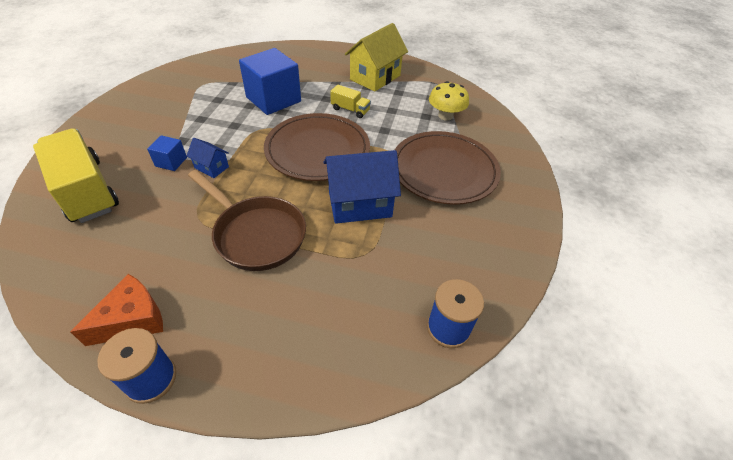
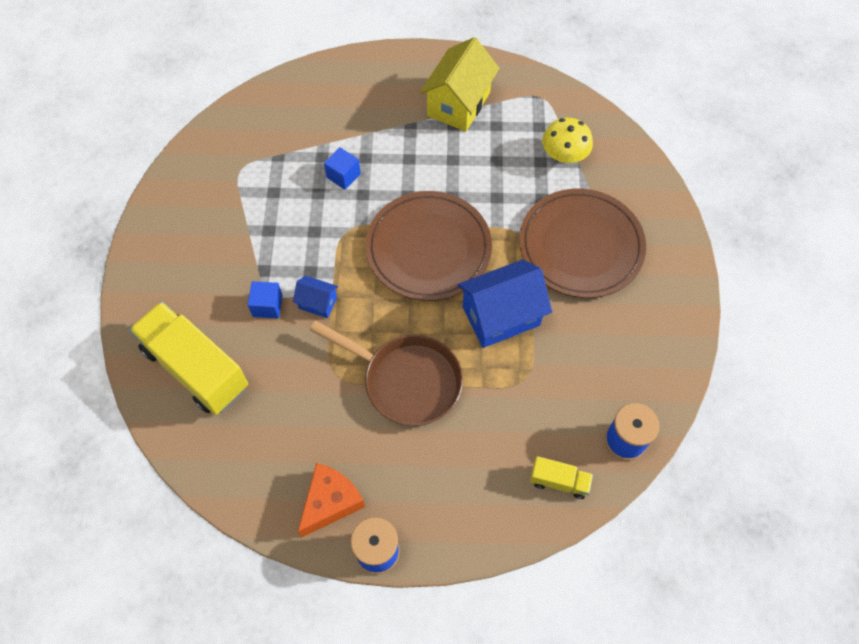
camera: 10 degrees left, 15 degrees up
(273, 99) = (343, 175): blue cube -> blue cube, size x0.47
(350, 110) = (445, 172): yellow truck -> yellow truck (559, 481)

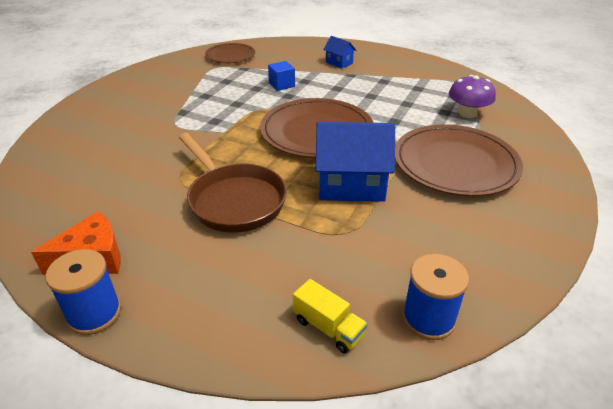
camera: 25 degrees right, 25 degrees down
(196, 368) = (82, 145): yellow truck -> none
(243, 136) = (230, 56): none -> brown plate
(267, 306) = (167, 129): blue cube -> none
(318, 303) = (204, 137): blue house -> blue house (339, 63)
(458, 104) = (394, 73): yellow house -> none
(564, 156) = (467, 113): yellow mushroom -> purple mushroom

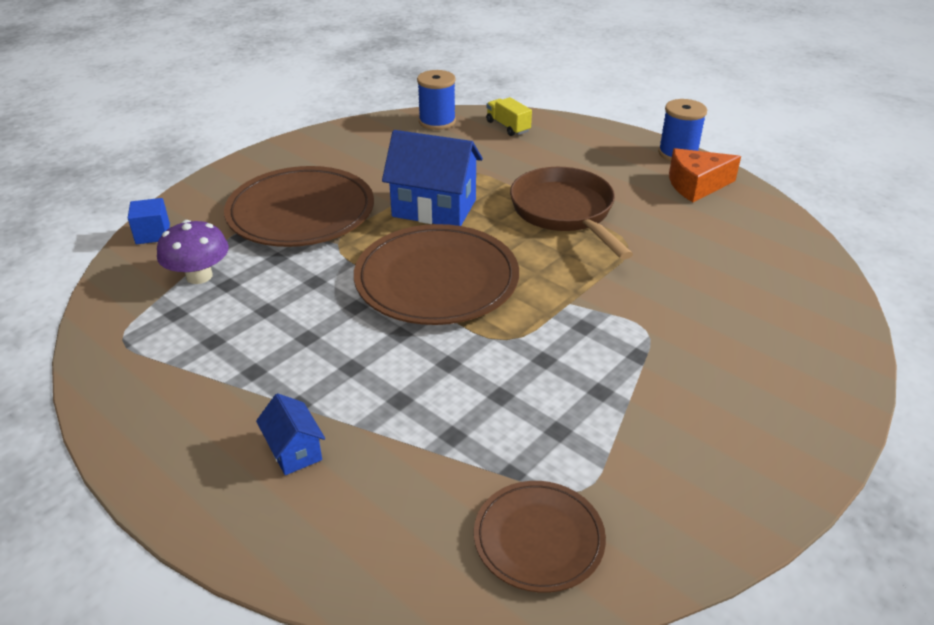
camera: 165 degrees left, 0 degrees up
(282, 85) = (449, 396): blue cube -> blue cube (153, 234)

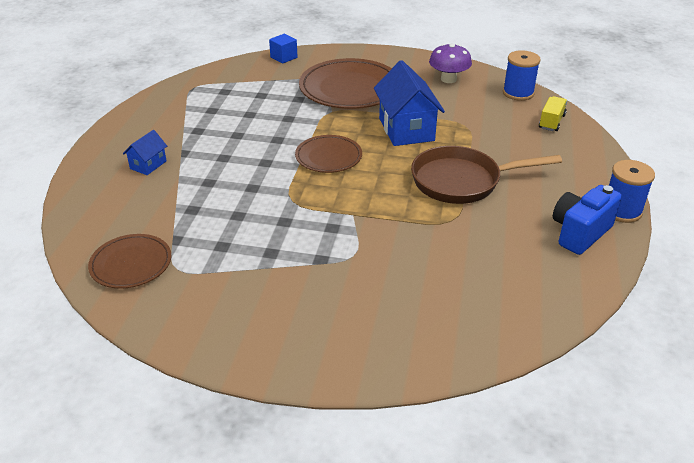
camera: 60 degrees right, 0 degrees up
(199, 276) = (260, 84): purple mushroom -> purple mushroom (448, 79)
(436, 280) = (328, 157): brown plate -> brown plate, size x0.57
(565, 212) = (462, 181): brown pan -> brown pan turned 135 degrees counterclockwise
(696, 185) = (580, 233): orange cheese -> blue camera

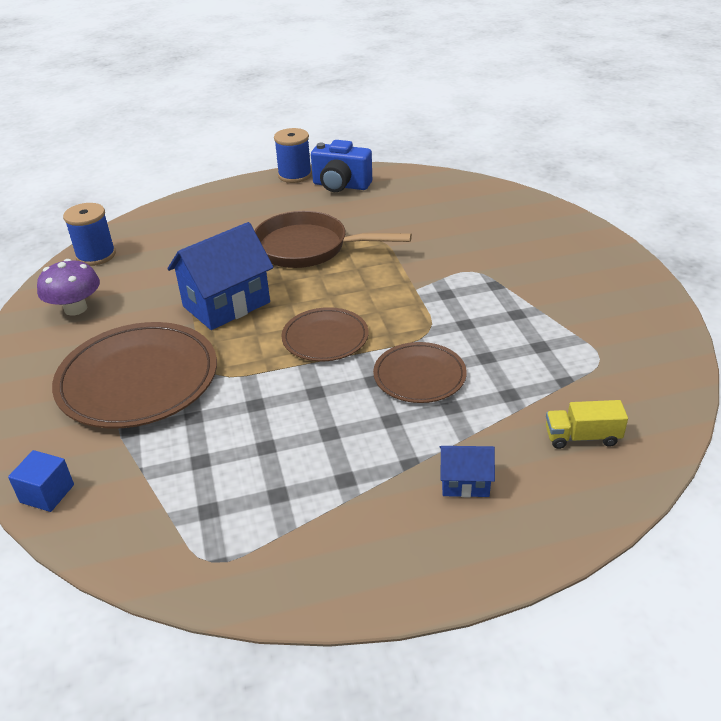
camera: 115 degrees left, 0 degrees up
(131, 264) = (630, 392): brown plate -> brown plate (419, 376)
(462, 181) = (308, 248): brown pan -> brown pan turned 135 degrees clockwise
(551, 122) = (156, 226): yellow truck -> yellow truck (582, 437)

